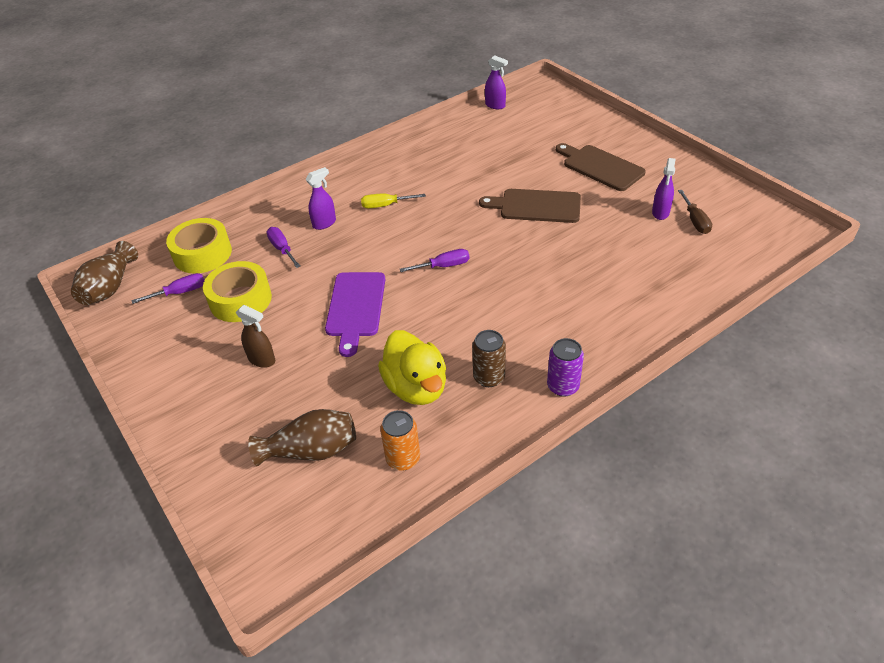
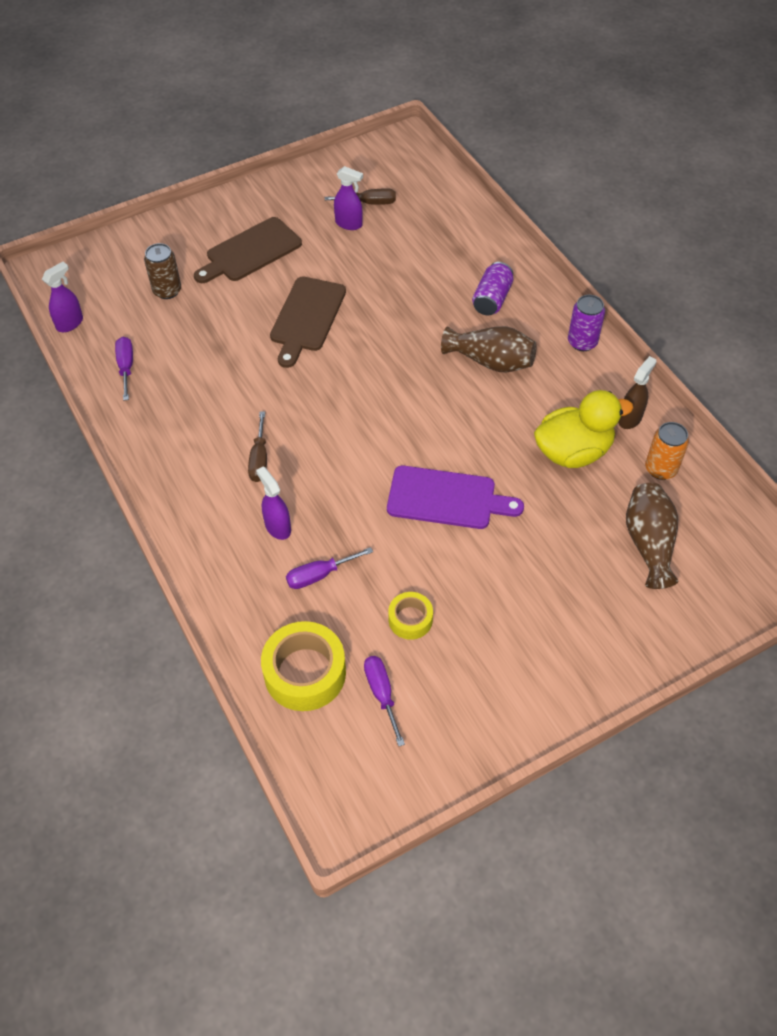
camera: 85 degrees left, 10 degrees up
(110, 288) = (352, 791): brown vase -> brown vase (491, 362)
(240, 300) = (410, 619): yellow tape -> yellow tape, size x0.56
(262, 360) = (518, 591): brown spray bottle -> brown spray bottle (630, 418)
(385, 205) = (259, 459): yellow screwdriver -> brown screwdriver
(444, 266) = (392, 412): purple screwdriver -> purple screwdriver (126, 367)
(489, 377) = (565, 393): brown can -> brown can (167, 291)
(599, 314) = (492, 299): none -> purple can

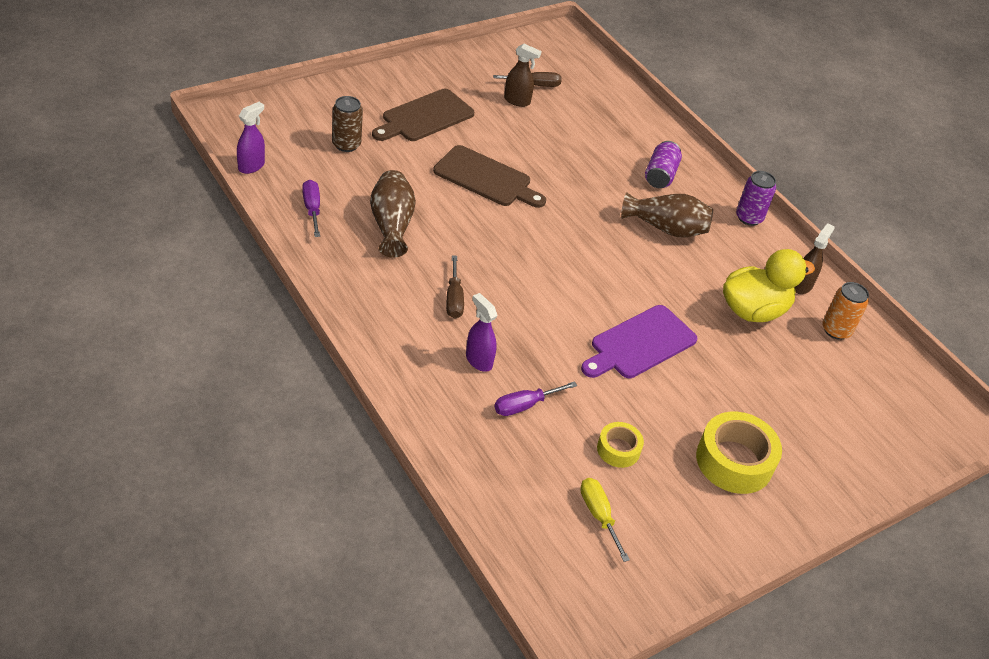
camera: 10 degrees left, 10 degrees down
(305, 673) = (520, 493): yellow tape -> yellow tape (734, 461)
(307, 318) = (486, 178): brown cutting board -> brown cutting board turned 75 degrees counterclockwise
(349, 224) = (517, 101): purple spray bottle -> brown spray bottle
(382, 694) = (599, 515): purple screwdriver -> yellow screwdriver
(447, 498) = (640, 344): purple cutting board -> purple cutting board turned 135 degrees clockwise
(649, 543) = (834, 393): brown vase -> brown vase (391, 225)

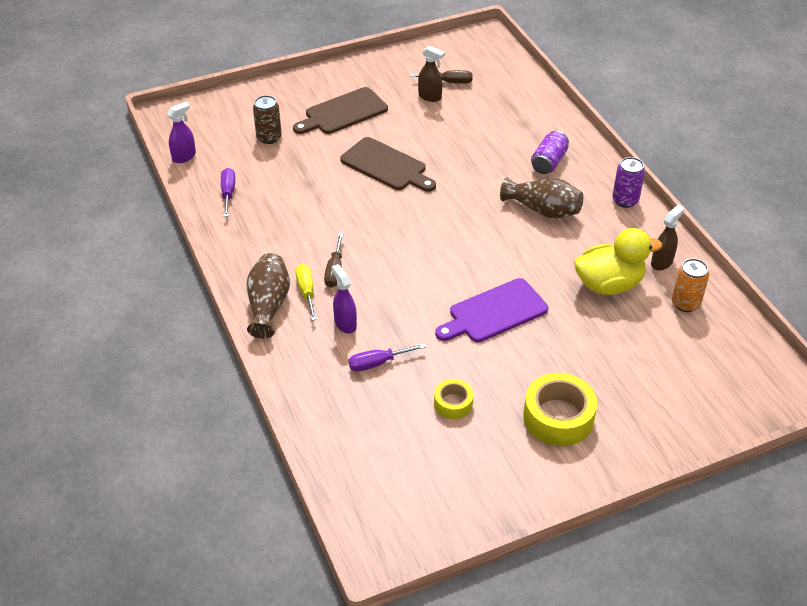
camera: 15 degrees right, 0 degrees up
(391, 225) = (294, 207): brown vase -> brown vase (268, 305)
(599, 515) = (422, 459): yellow screwdriver -> yellow screwdriver (306, 291)

